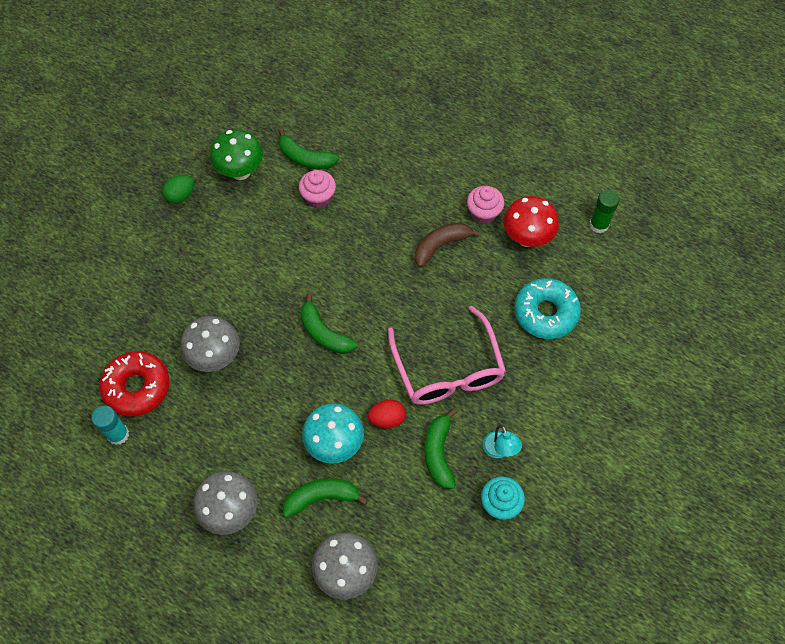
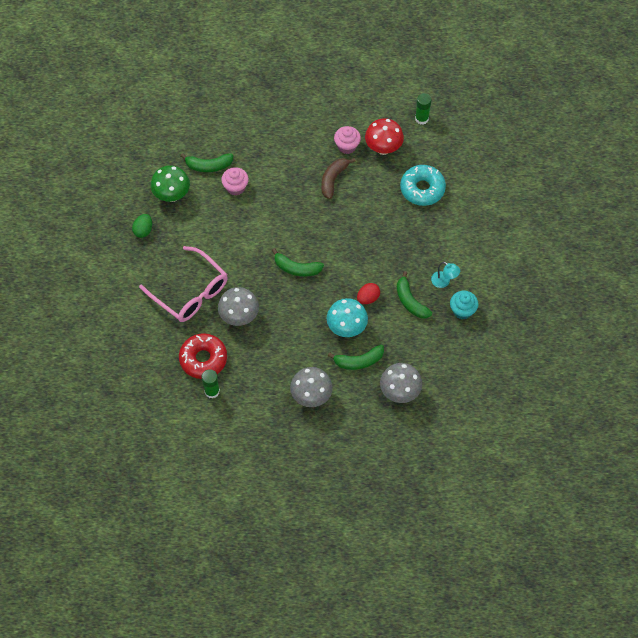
camera: 30 degrees left, 0 degrees up
(118, 434) = (212, 391): turquoise glue stick -> green glue stick
(321, 498) = (359, 361): green banana -> green banana turned 150 degrees counterclockwise
(448, 369) = (385, 251): pink glasses -> pink glasses (190, 292)

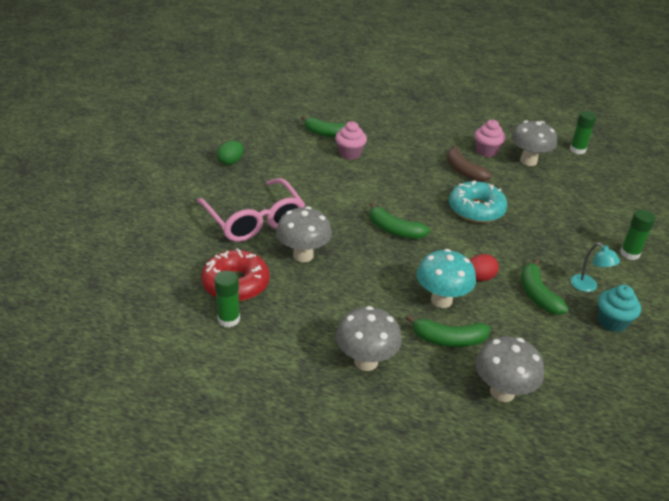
camera: 15 degrees right, 25 degrees down
(172, 195) = (277, 145): green mushroom -> none
(333, 179) = (463, 171): brown banana -> brown banana turned 75 degrees counterclockwise
(383, 148) = (528, 161): red mushroom -> grey mushroom
(422, 189) = (570, 200): turquoise donut -> turquoise donut (476, 209)
(471, 237) = (629, 254): none -> green glue stick

